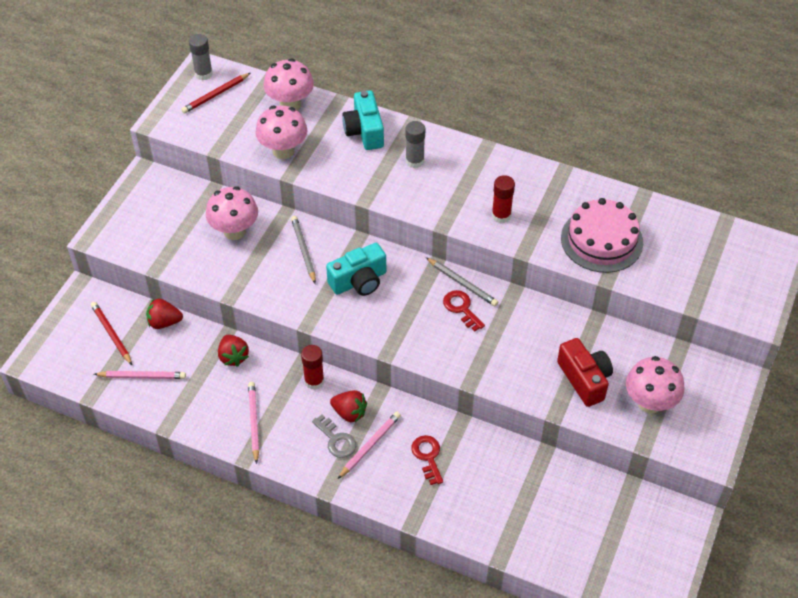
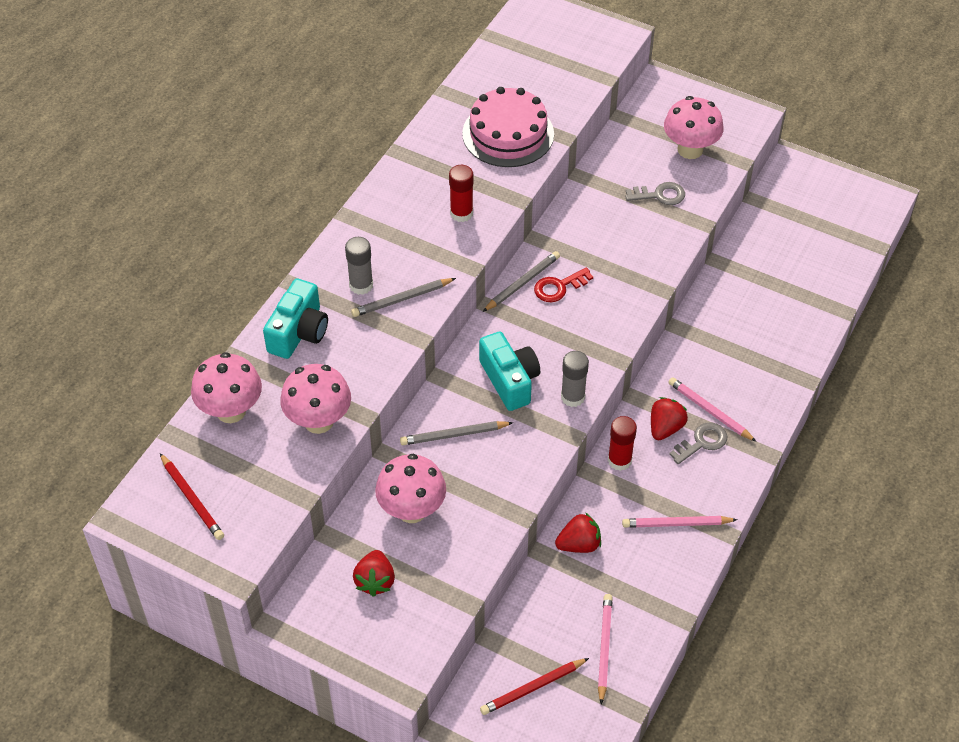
camera: 85 degrees left, 0 degrees up
(164, 322) = (518, 624): red strawberry -> red strawberry (375, 581)
(203, 74) = (144, 514): grey glue stick -> grey glue stick (572, 397)
(364, 131) = (299, 332): turquoise camera -> turquoise camera turned 60 degrees counterclockwise
(403, 186) = (402, 299): none -> grey pencil
(427, 456) = (723, 360): red key -> none
(584, 379) = (660, 195): red camera -> grey key

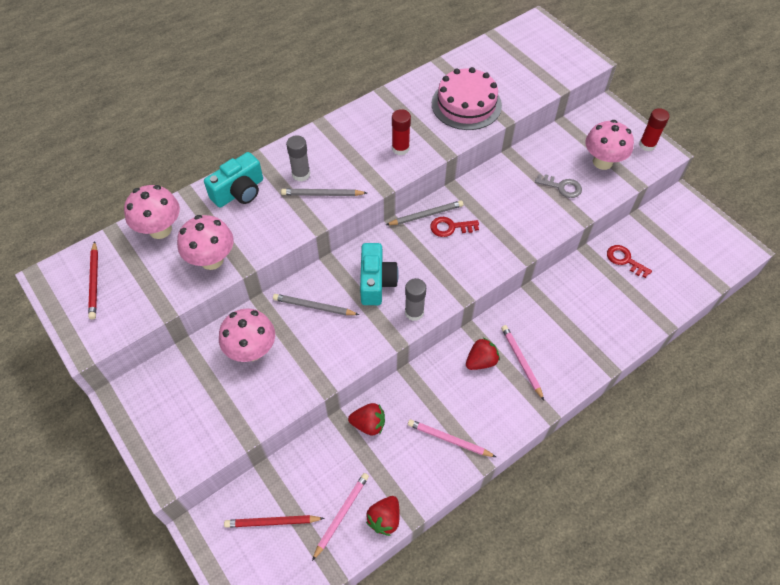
camera: 25 degrees right, 5 degrees up
(375, 581) = (195, 393): red strawberry -> red strawberry (384, 519)
(619, 460) = (433, 372): red glue stick -> red glue stick (647, 145)
(702, 442) = (503, 383): grey key -> none
(763, 256) = (624, 260): none -> red key

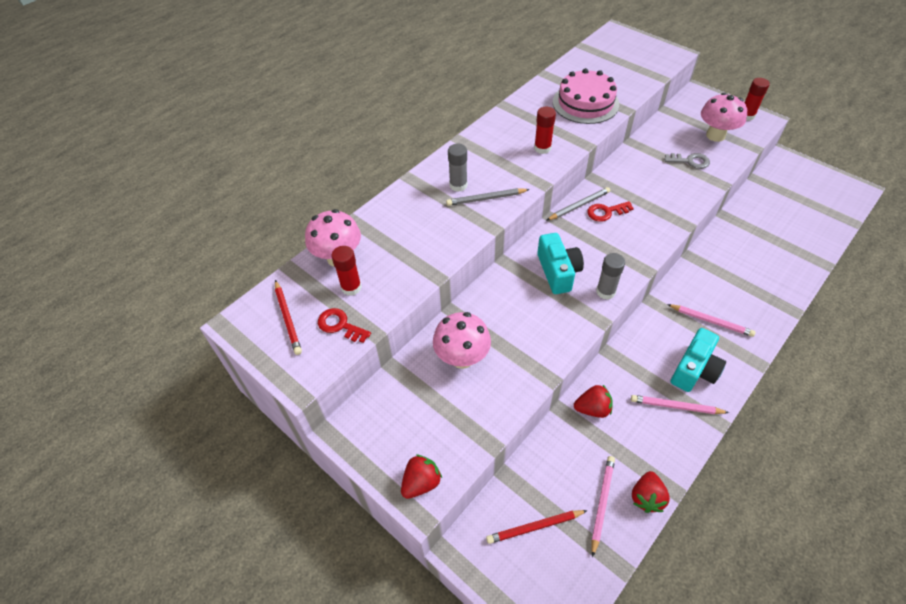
camera: 10 degrees left, 5 degrees down
(161, 262) = (351, 287): none -> red glue stick
(212, 260) = (401, 275): pink mushroom -> none
(239, 192) = (404, 210): turquoise camera -> turquoise camera (694, 370)
(314, 307) = (507, 305): grey pencil -> none
(481, 361) = (674, 328): red strawberry -> red strawberry (421, 483)
(521, 362) = (711, 321): pink pencil -> pink pencil turned 150 degrees clockwise
(624, 260) = (761, 216): red key -> red key (340, 325)

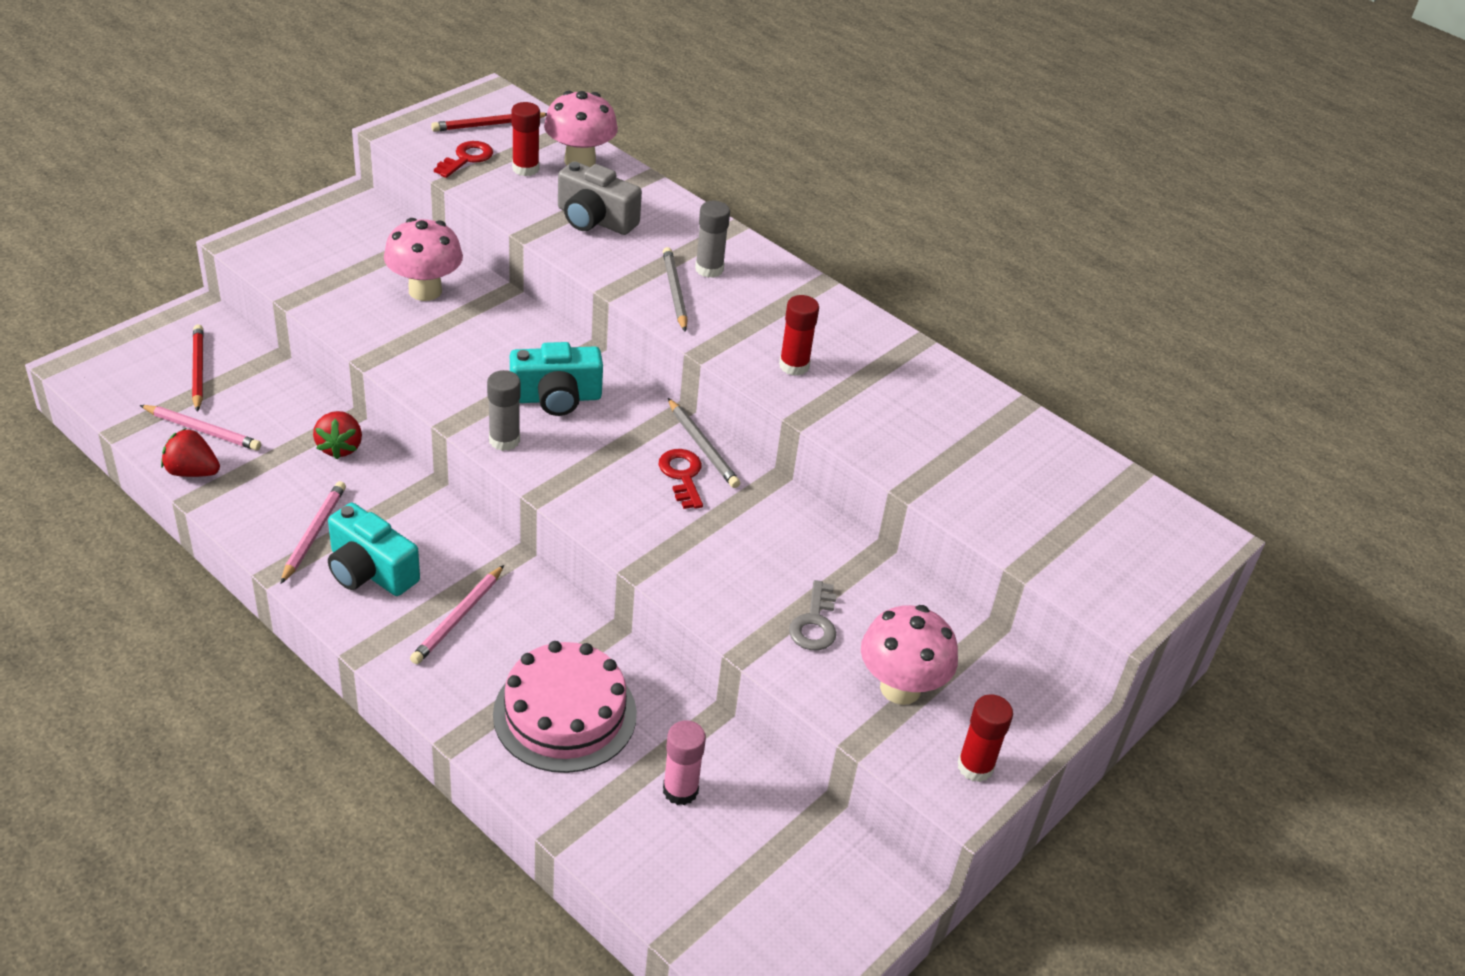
camera: 85 degrees right, 10 degrees down
(413, 243) = (594, 219): none -> grey camera
(421, 483) = (264, 245): red strawberry -> none
(585, 103) = (927, 439): pink cake -> pink cake (565, 714)
(774, 224) = (680, 790): none -> pink glue stick

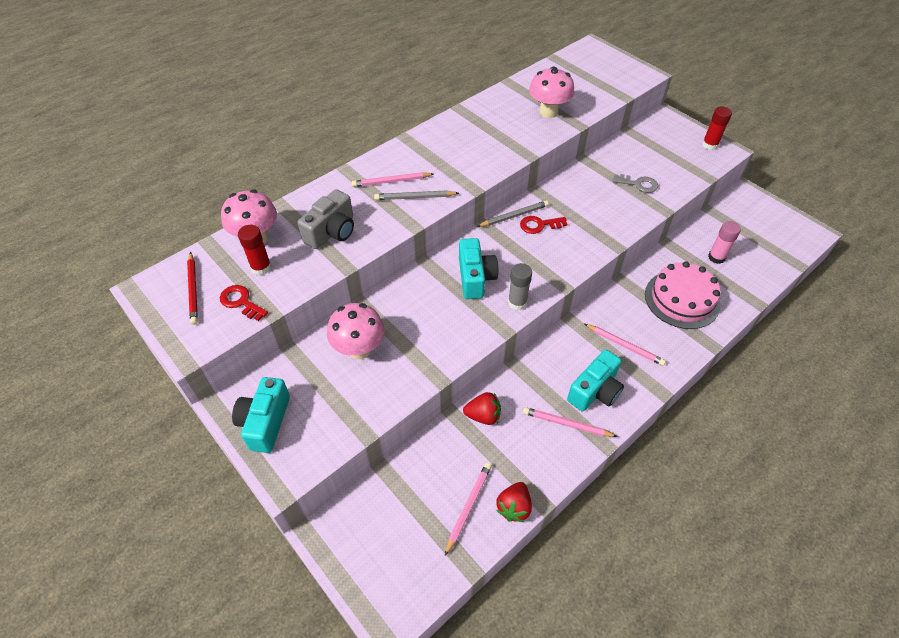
camera: 80 degrees left, 10 degrees up
(198, 370) = (397, 520): red pencil -> none
(321, 225) = (265, 422): none -> turquoise camera
(709, 269) = (391, 181): grey glue stick -> pink pencil
(794, 366) = (484, 154): red glue stick -> none
(900, 688) = (672, 161): pink mushroom -> pink mushroom (548, 112)

